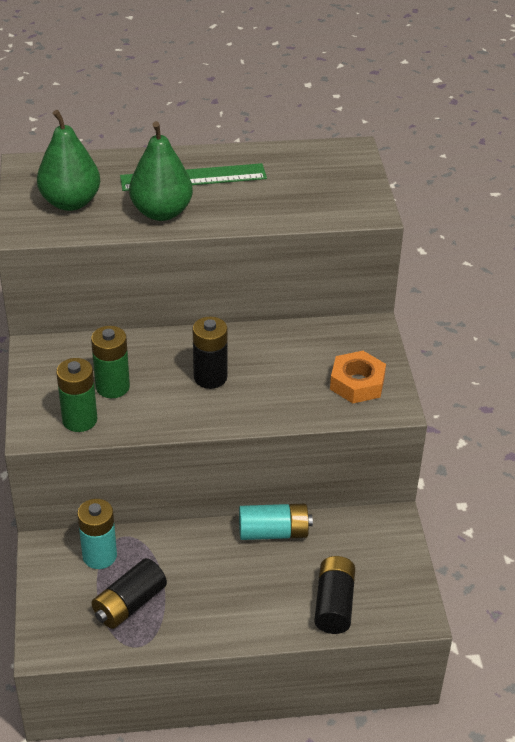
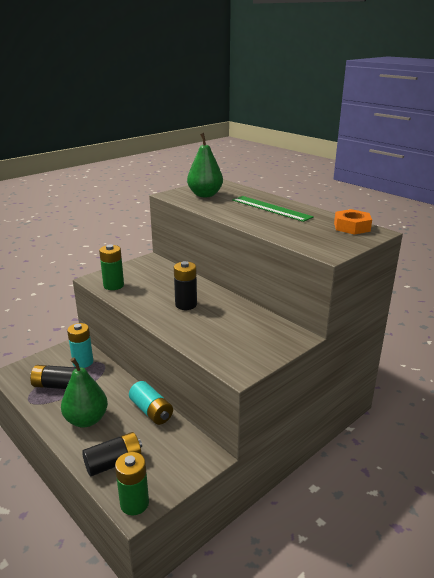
camera: 55 degrees right, 15 degrees down
(112, 387) = (146, 284): green battery -> green battery (134, 503)
(161, 212) = (230, 211): green pear -> green pear (86, 420)
(357, 383) = (242, 350): orange nut -> orange nut (351, 227)

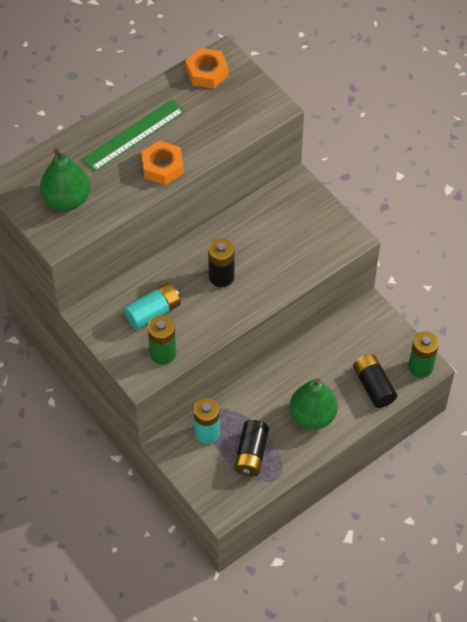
camera: 85 degrees left, 30 degrees up
(151, 411) = (303, 357): turquoise battery -> turquoise battery (153, 312)
(243, 217) = (162, 167): none -> orange nut

